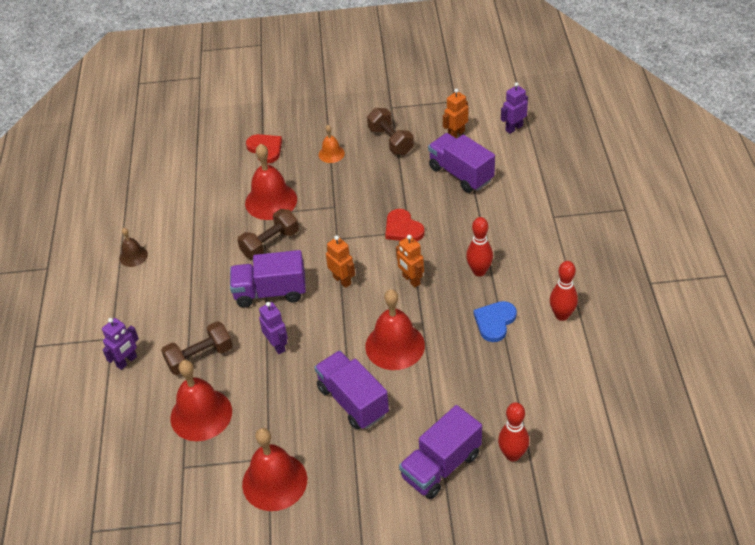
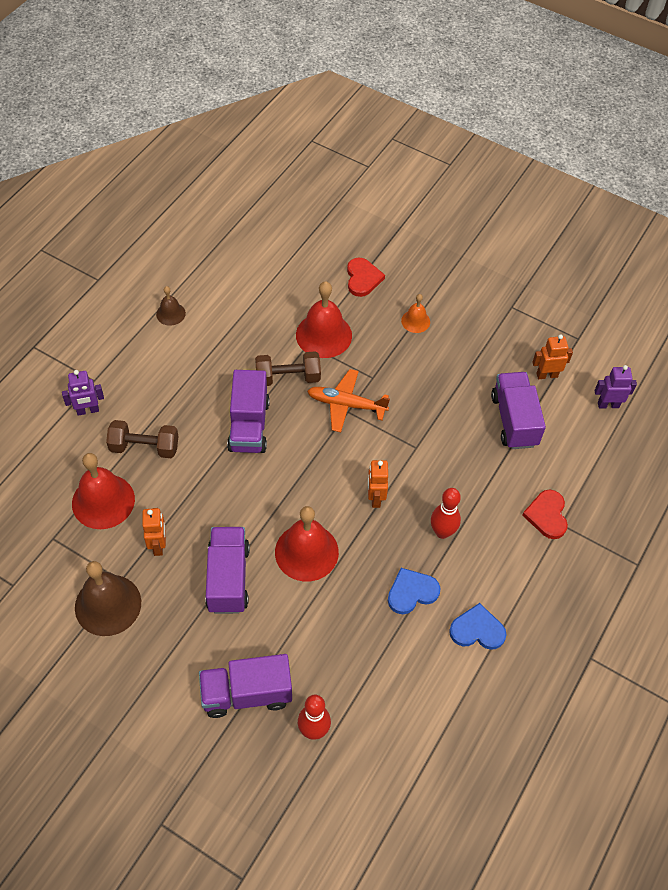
camera: 30 degrees right, 10 degrees up
(270, 292) = (249, 425): purple truck -> purple truck turned 120 degrees counterclockwise
(274, 481) = (108, 604): red bell -> brown bell
(277, 345) = (212, 481): purple robot -> none
(332, 235) = (346, 405): none -> orange plane
(342, 280) = (317, 456): orange robot -> orange robot (158, 545)
(391, 141) = (480, 342): brown dumbbell -> none
(403, 228) = (413, 441): red heart -> red heart (547, 515)
(561, 315) = (477, 630): red bowling pin -> blue heart

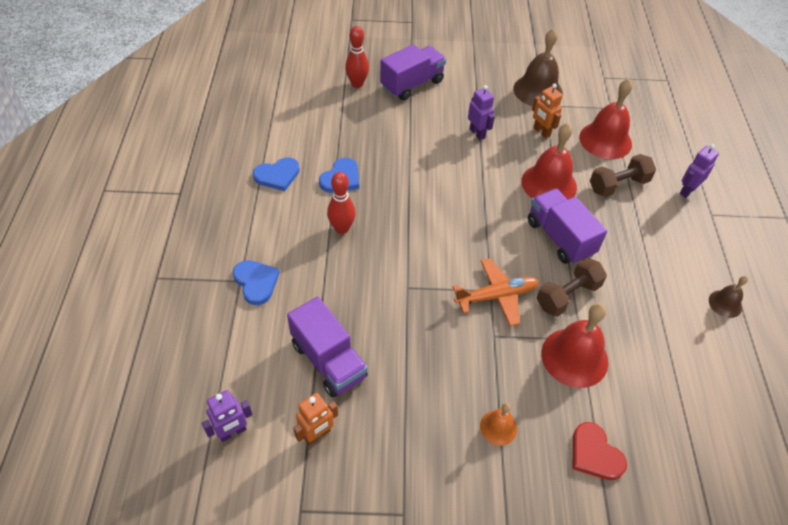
camera: 150 degrees right, 5 degrees down
(228, 578) = (477, 133): purple truck -> purple robot
(306, 552) = (437, 170): red bell -> red bell (549, 184)
(375, 498) = (413, 230): orange robot -> none
(547, 515) = (256, 282): red heart -> blue heart

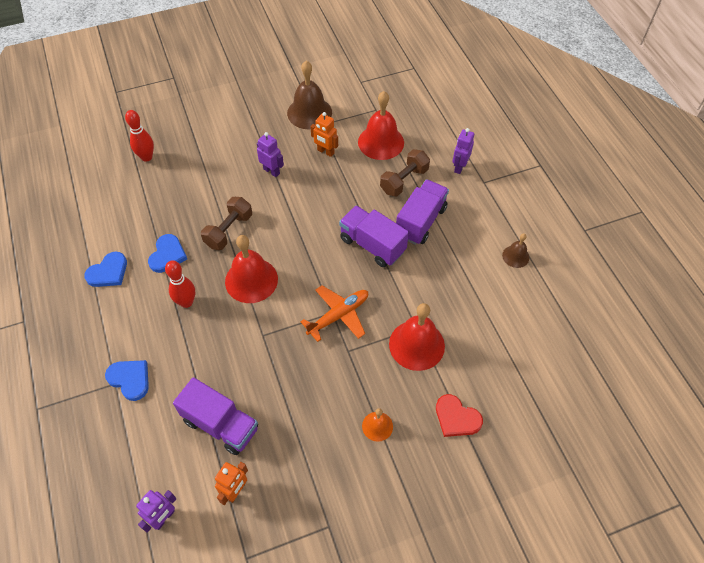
camera: 20 degrees left, 5 degrees up
(412, 84) = (197, 141): purple truck -> purple truck (420, 221)
(549, 184) = (347, 199): red bell -> red bell (251, 280)
(567, 295) = (394, 294): brown dumbbell -> brown dumbbell (229, 231)

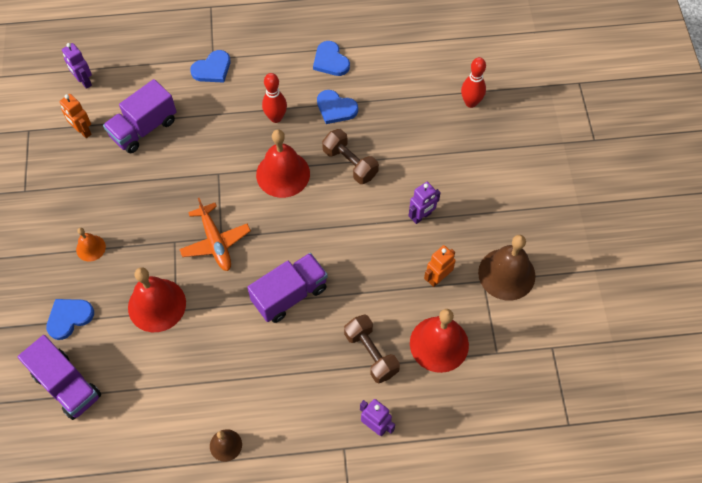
camera: 105 degrees right, 5 degrees up
(420, 221) = (306, 354): purple truck -> purple truck (67, 385)
(456, 418) = (69, 318): red heart -> blue heart

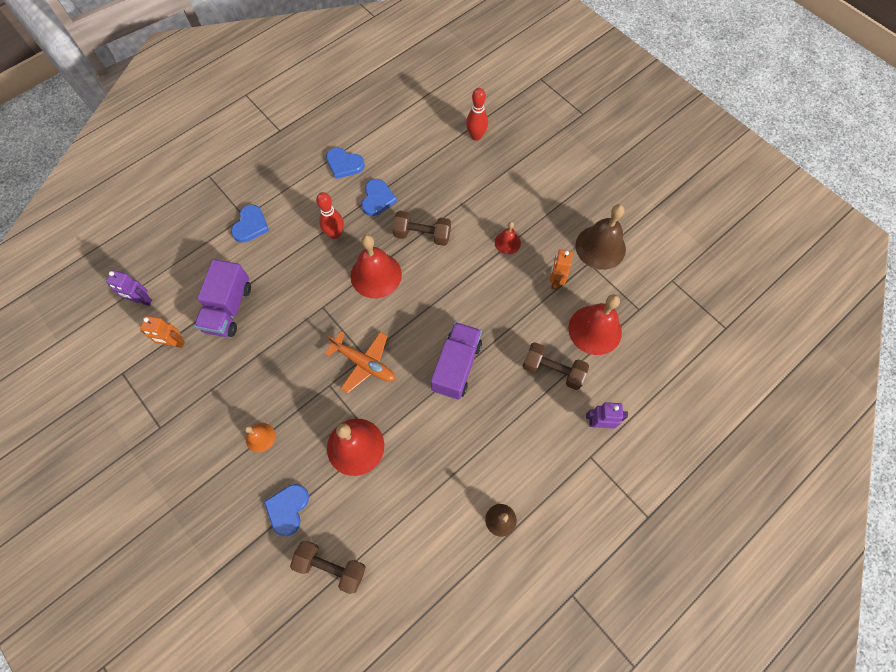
camera: 35 degrees left, 5 degrees up
(67, 385) = (331, 566): purple truck -> brown dumbbell
(336, 108) = (377, 199): blue heart -> blue heart turned 75 degrees counterclockwise
(421, 216) = (507, 242): purple robot -> red bell

